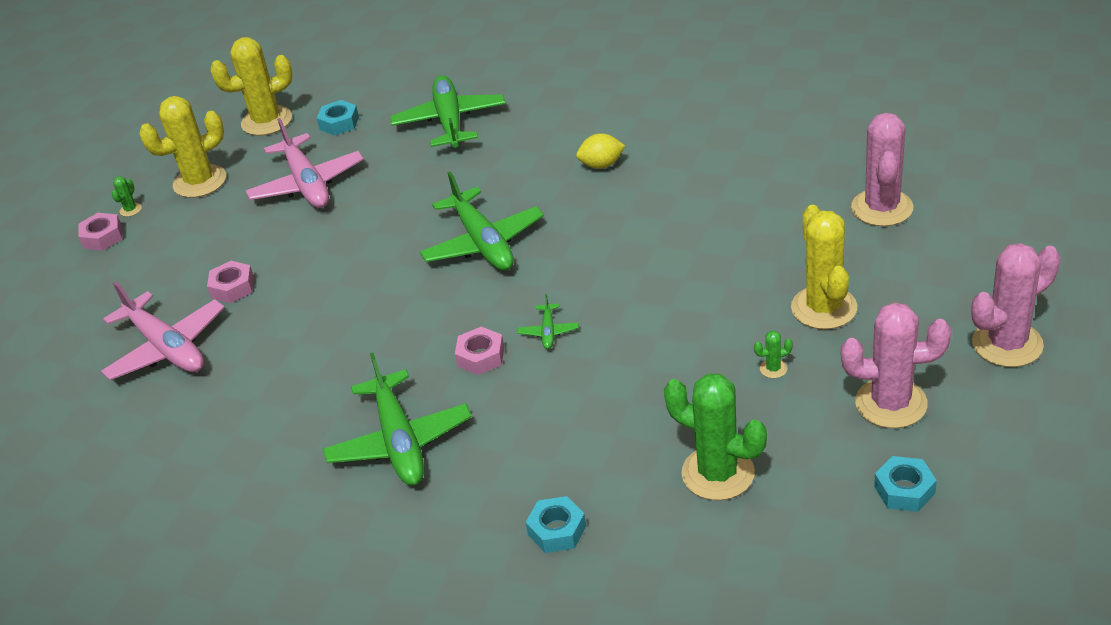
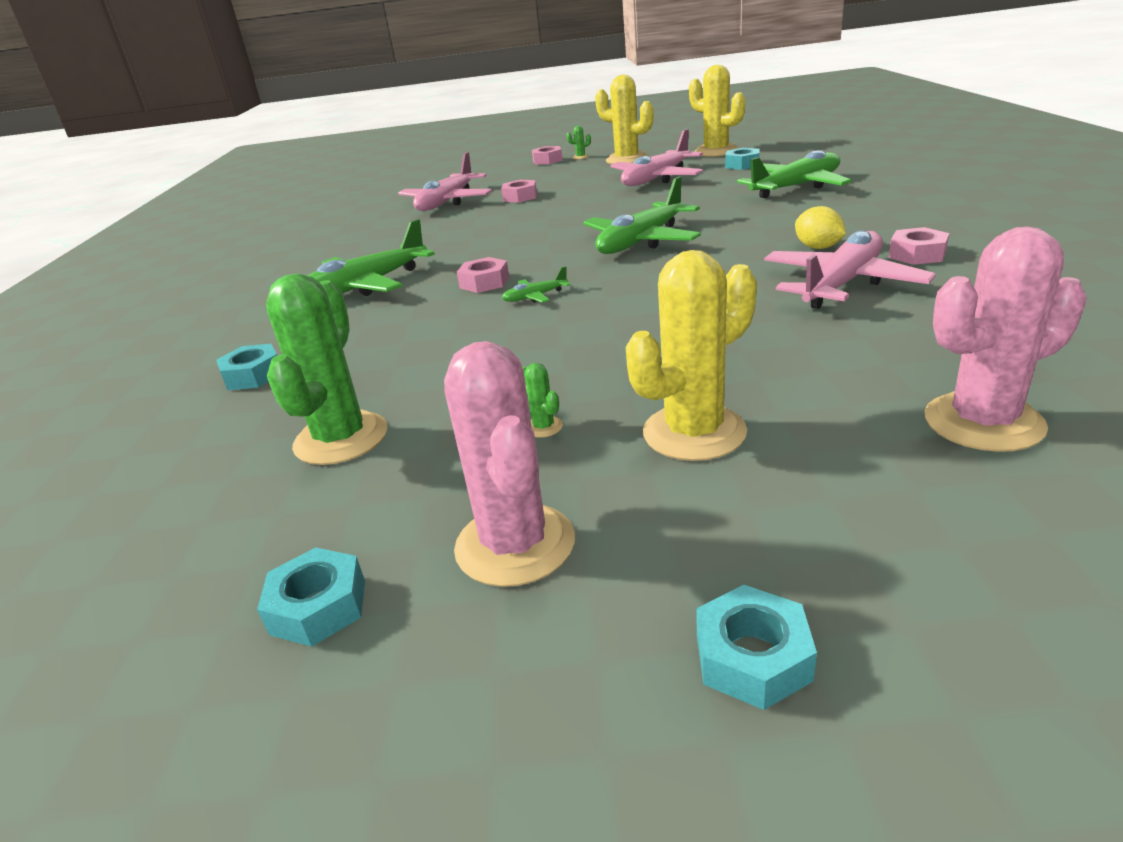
camera: 65 degrees right, 10 degrees down
(660, 133) = (917, 254): none -> pink nut
(677, 181) = (842, 284): none -> pink plane
(1007, 344) = (752, 657): pink cactus -> turquoise nut

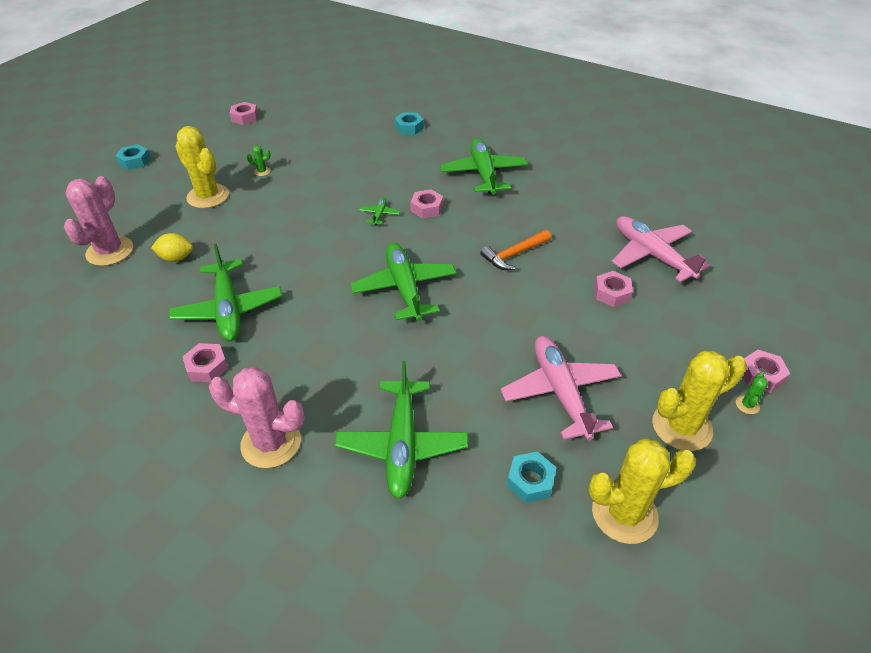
camera: 120 degrees right, 15 degrees up
(318, 607) = (245, 117): turquoise nut -> pink nut
(341, 438) = (322, 135): green cactus -> none
(515, 230) = (514, 254): none -> orange hammer
(515, 544) = (218, 147): pink cactus -> pink cactus (271, 443)
(694, 432) = (208, 196): yellow cactus -> yellow cactus turned 45 degrees counterclockwise
(818, 247) = (278, 342): yellow lemon -> yellow lemon (176, 258)
(842, 284) = (228, 309): pink plane -> green plane

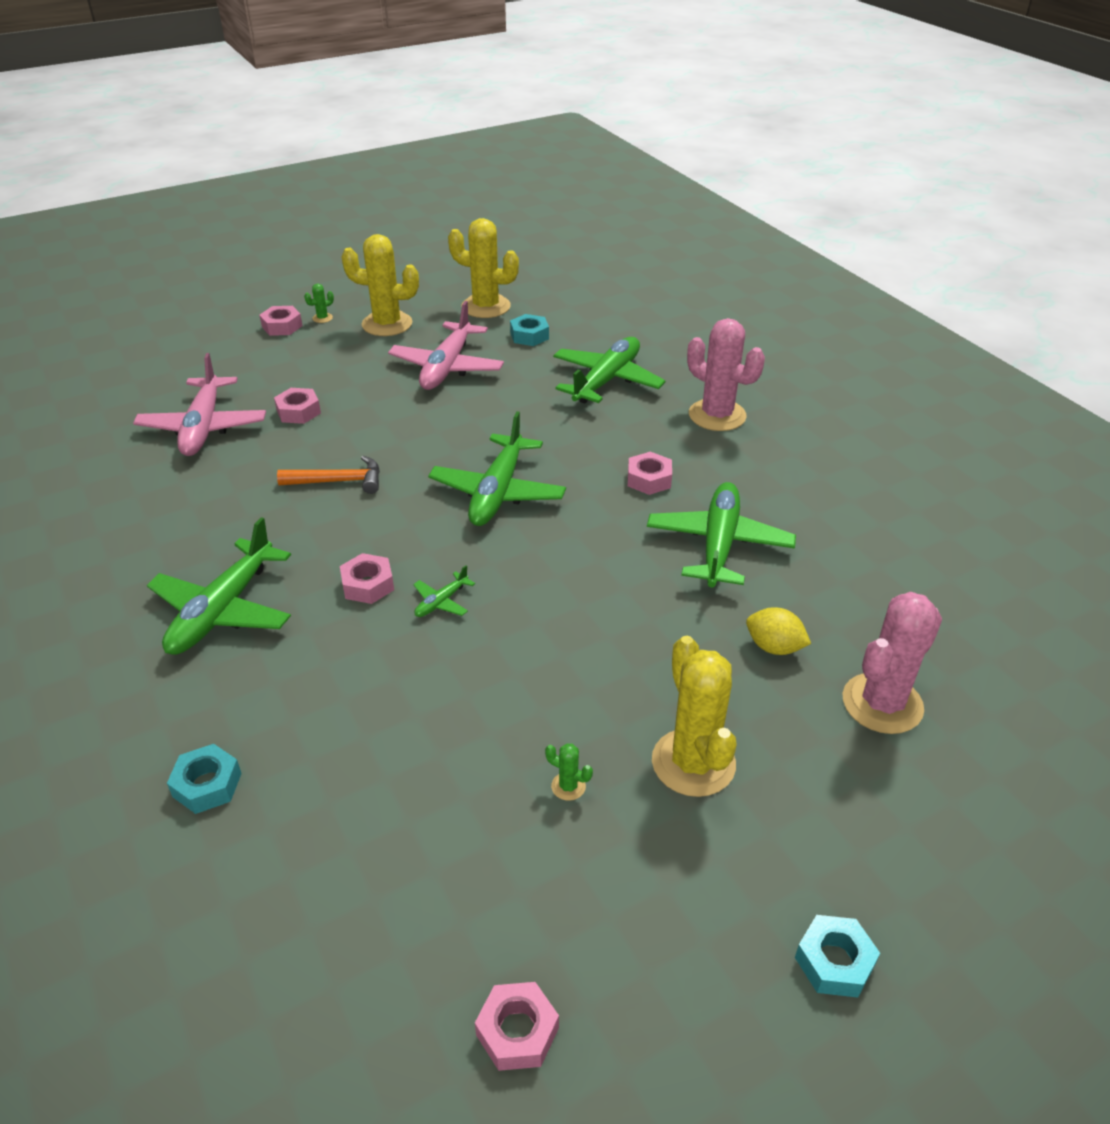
camera: 150 degrees left, 5 degrees down
(207, 367) = (761, 492): pink nut -> pink nut (649, 479)

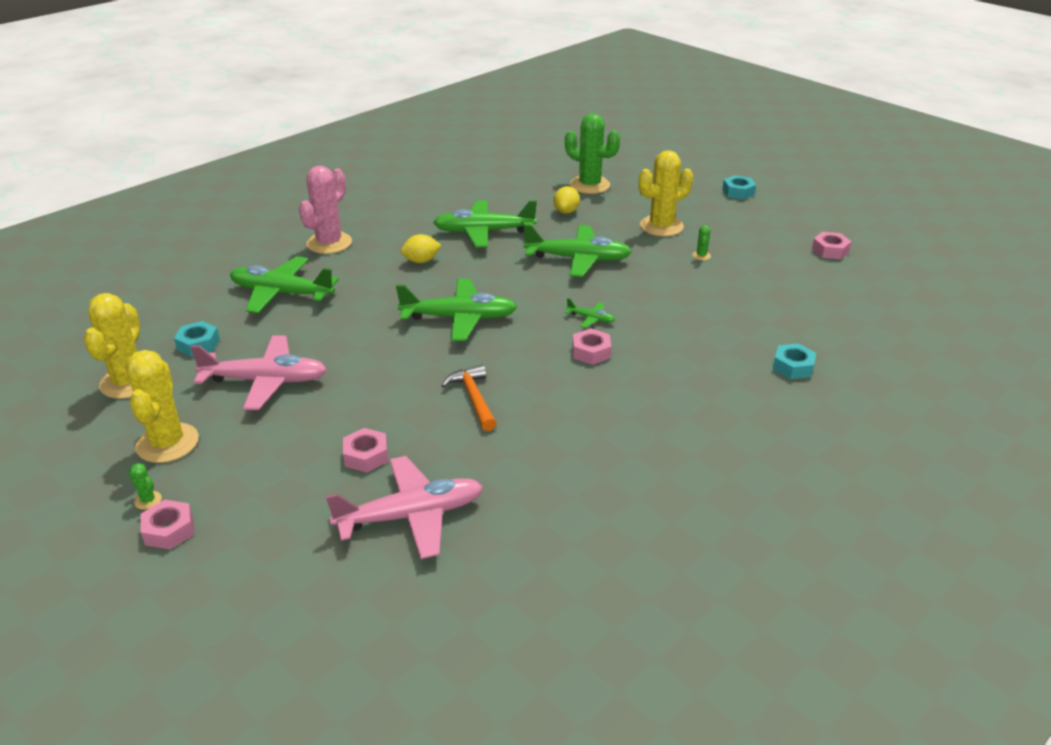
camera: 105 degrees left, 5 degrees down
(223, 610) = (654, 410): green plane -> green plane (578, 259)
(649, 479) = (421, 261): pink nut -> yellow lemon
(882, 703) = (589, 185): pink cactus -> green cactus

